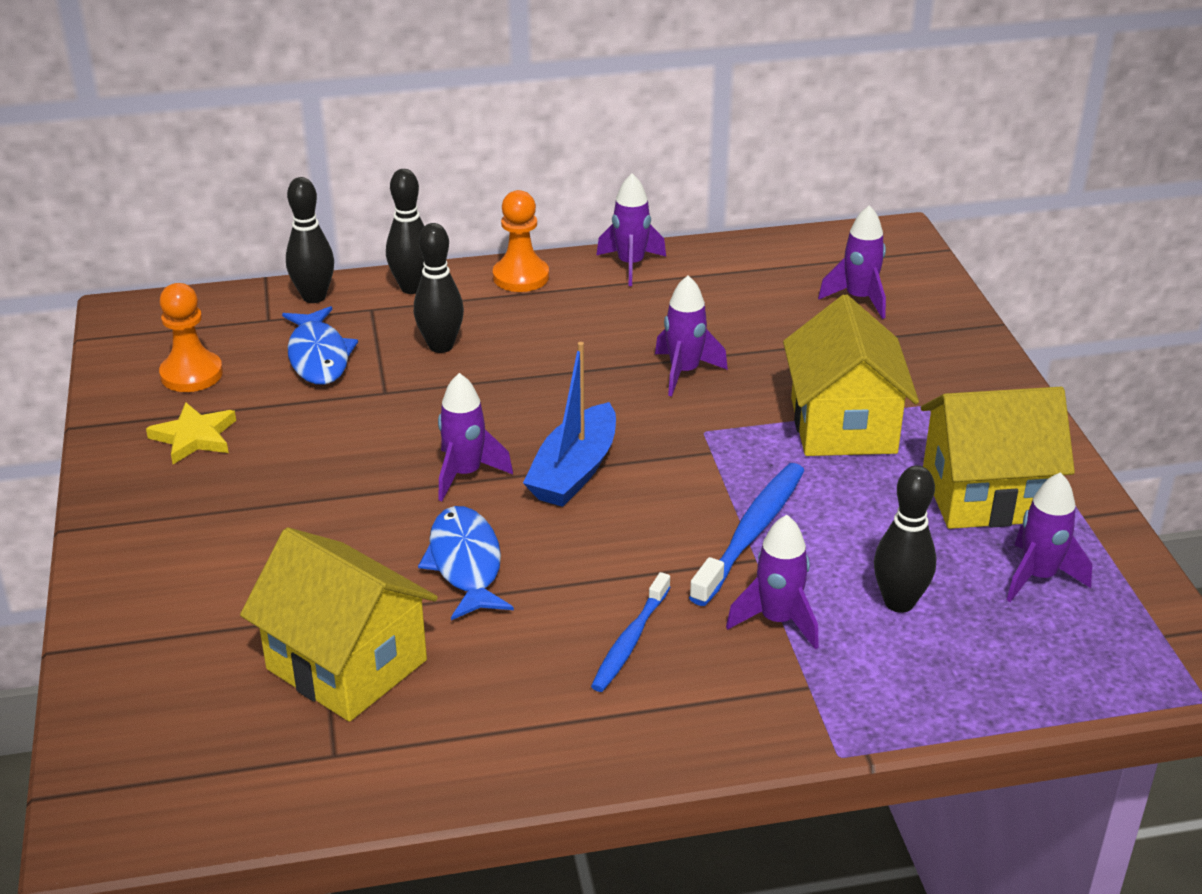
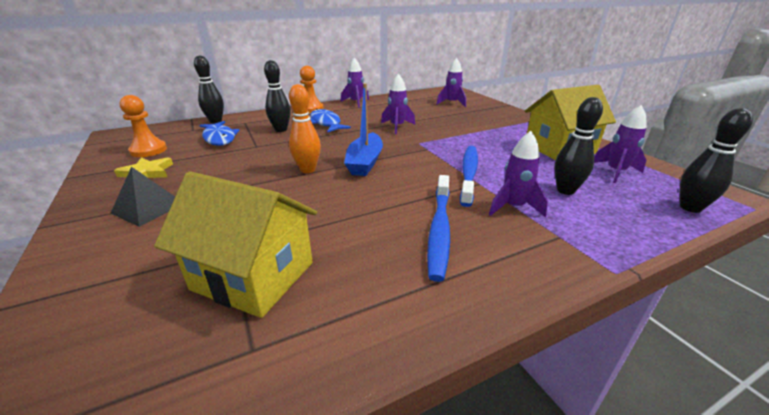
camera: 15 degrees left, 5 degrees down
(204, 519) = (148, 208): none -> black pyramid
(412, 288) = (263, 115): black bowling pin -> black bowling pin (690, 208)
(465, 474) = (308, 170): purple rocket -> orange bowling pin
(466, 564) = (321, 207): blue fish -> blue fish (326, 123)
(630, 641) = (439, 230): blue toothbrush -> blue toothbrush, size x1.52
(843, 425) = (477, 135): yellow house -> none

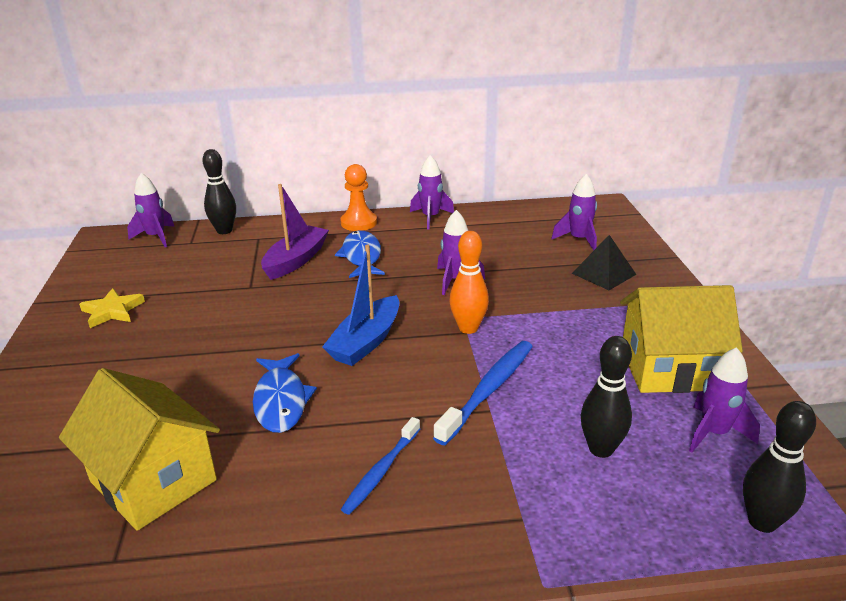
camera: 20 degrees right, 0 degrees up
(148, 150) = (128, 273): orange pawn -> none
(148, 208) = (94, 365): black pyramid -> black pyramid (603, 274)
(219, 138) = (214, 264): blue fish -> blue fish (281, 401)
(281, 130) = (296, 260): black bowling pin -> purple boat
(308, 170) = (288, 341): orange bowling pin -> orange bowling pin (468, 328)
(439, 230) = (381, 471): blue toothbrush -> blue toothbrush, size x0.66
(513, 207) = (501, 460): purple rocket -> purple rocket (156, 237)

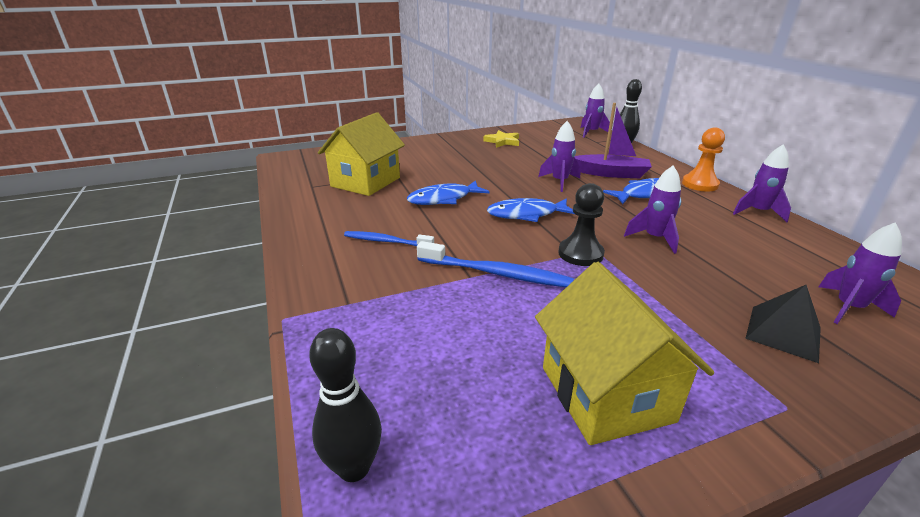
camera: 75 degrees right, 0 degrees up
(366, 341) = (527, 214): blue boat -> blue fish
(468, 328) = (580, 254): orange bowling pin -> black pawn
(601, 449) = (439, 341): black bowling pin -> none
(714, 433) = (496, 432): purple rocket -> purple rocket (559, 182)

